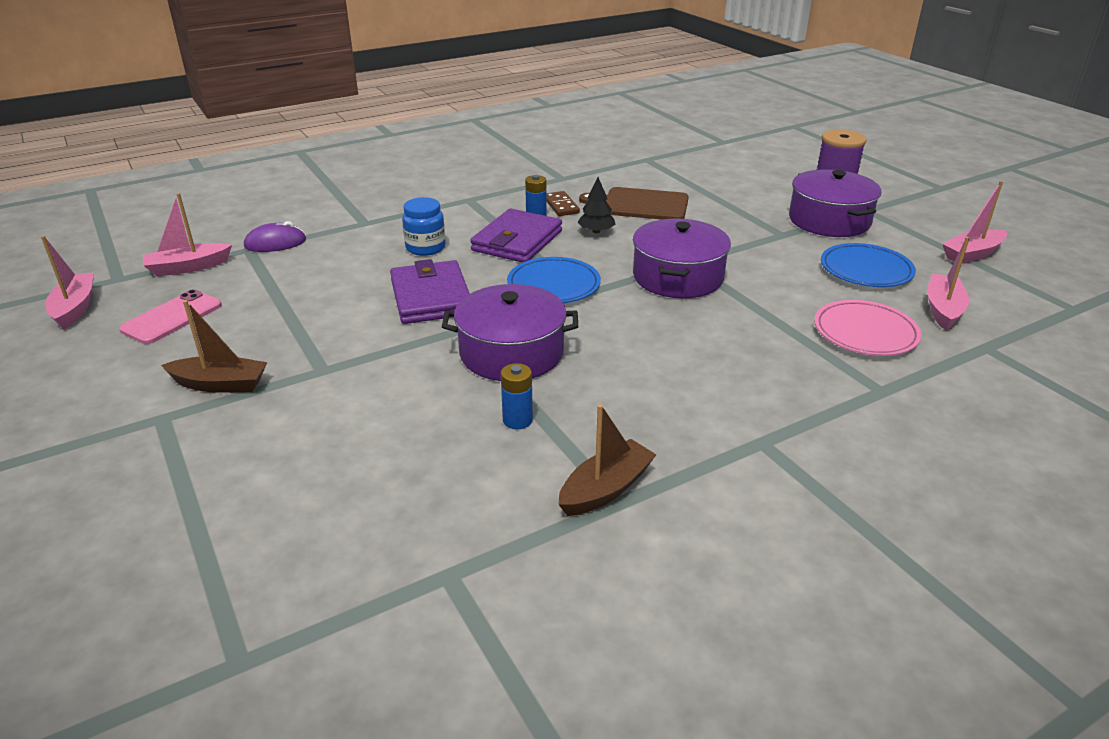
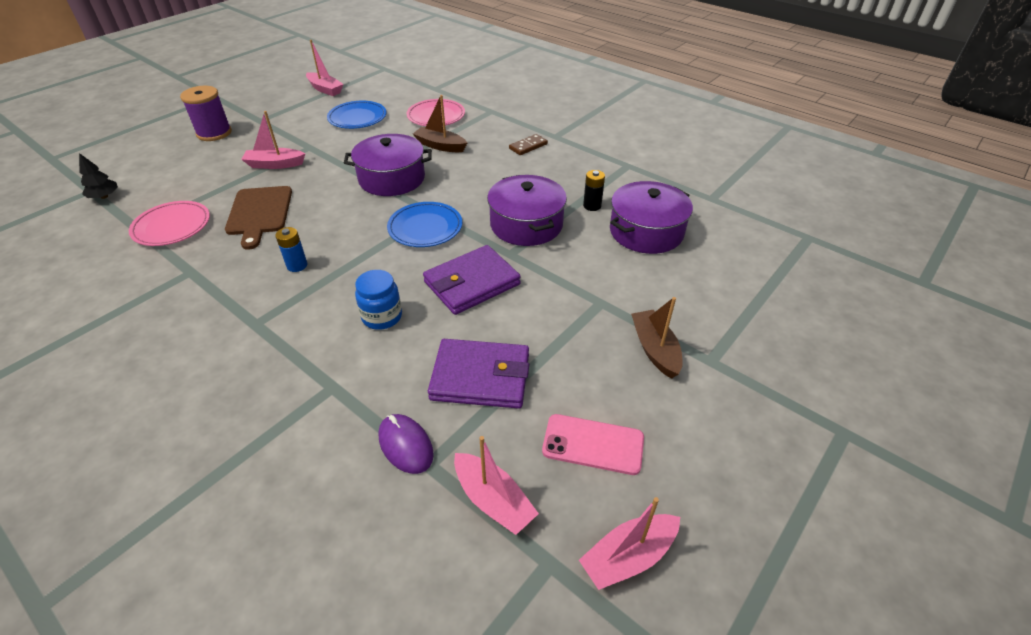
camera: 110 degrees left, 10 degrees up
(517, 241) = (352, 264): purple wallet -> purple wallet (480, 377)
(517, 420) = (592, 206): blue battery -> black battery
(561, 206) = (267, 256): brown domino -> brown domino (528, 146)
(596, 231) = (321, 226): black tree -> black tree (104, 196)
(605, 489) = (622, 170): brown boat -> brown boat (440, 146)
(639, 171) = (172, 226): none -> pink plate
(829, 220) = (281, 132): purple pot -> purple pot (646, 231)
(943, 309) = (399, 97): pink boat -> pink boat (275, 164)

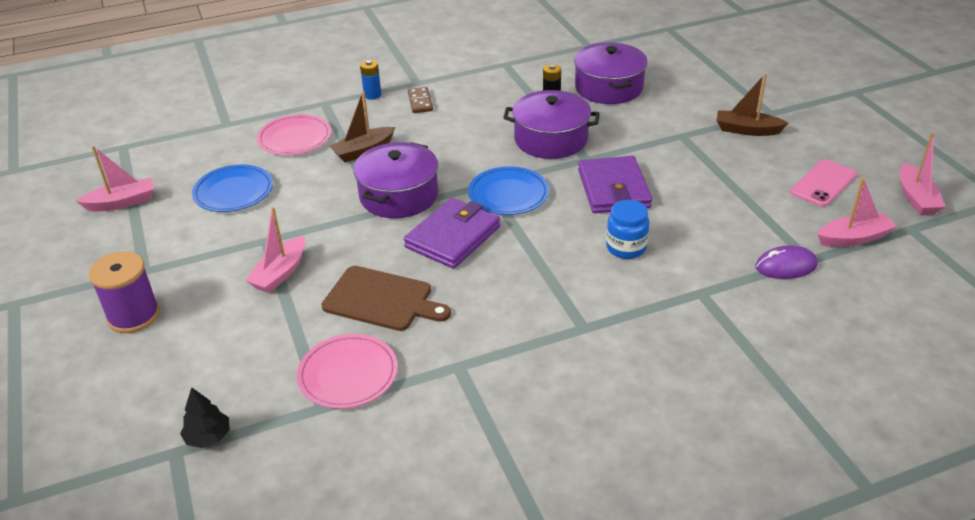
camera: 60 degrees left, 5 degrees down
(297, 265) = (507, 286): blue battery -> blue battery (372, 95)
(480, 377) = (732, 213): purple wallet -> purple wallet (453, 237)

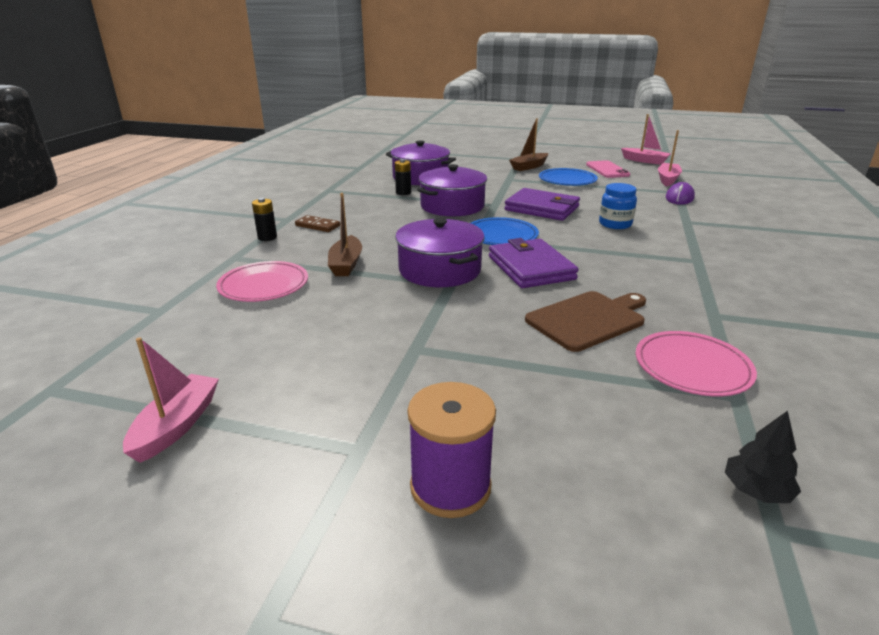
camera: 55 degrees left, 10 degrees down
(233, 192) = (296, 342): blue plate -> blue plate (567, 180)
(280, 273) = (485, 356): pink boat -> none
(372, 95) = (267, 237): blue battery -> black battery

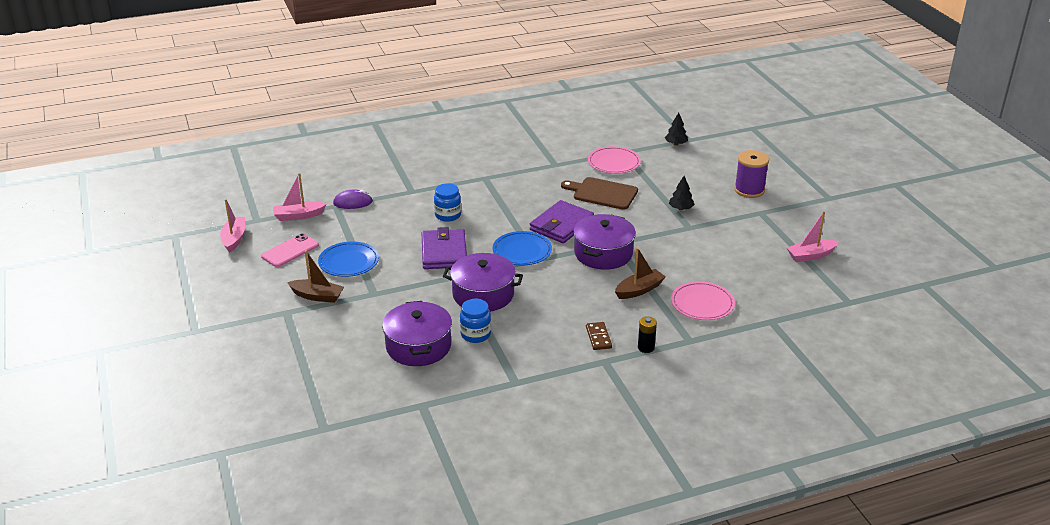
camera: 125 degrees left, 5 degrees up
(403, 193) = (475, 334): black battery -> blue jar
(475, 366) = (681, 208): none -> black tree

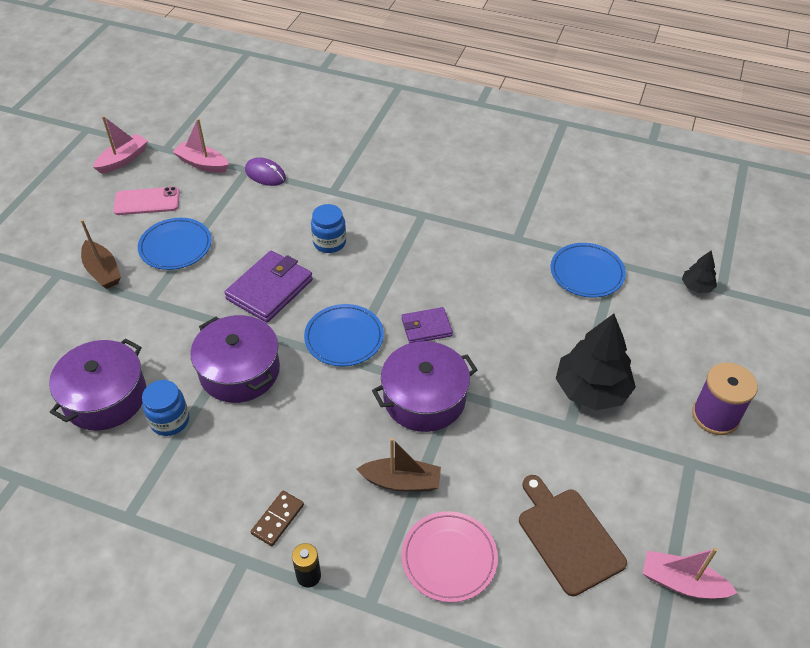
camera: 40 degrees right, 15 degrees up
(561, 225) = (426, 327): purple wallet -> purple wallet, size x0.60
(602, 193) = (523, 309): brown cutting board -> brown cutting board (568, 536)
(613, 163) = (587, 273): pink plate -> blue plate
(681, 208) = (591, 390): black tree -> black tree, size x2.05

